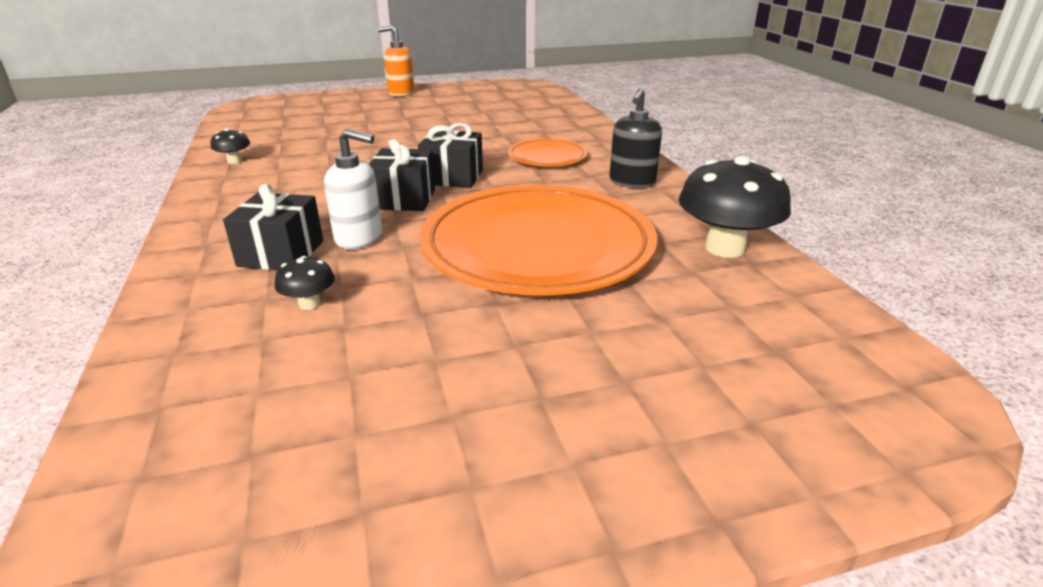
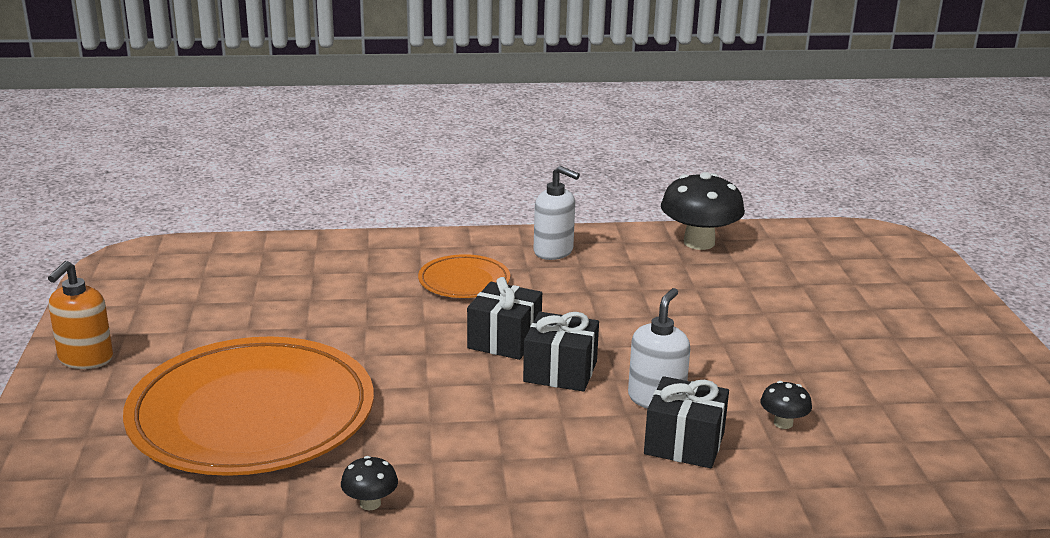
camera: 80 degrees left, 5 degrees down
(537, 247) = (688, 313): orange plate -> orange plate (252, 415)
(632, 182) = (553, 251): black soap dispenser -> white soap dispenser

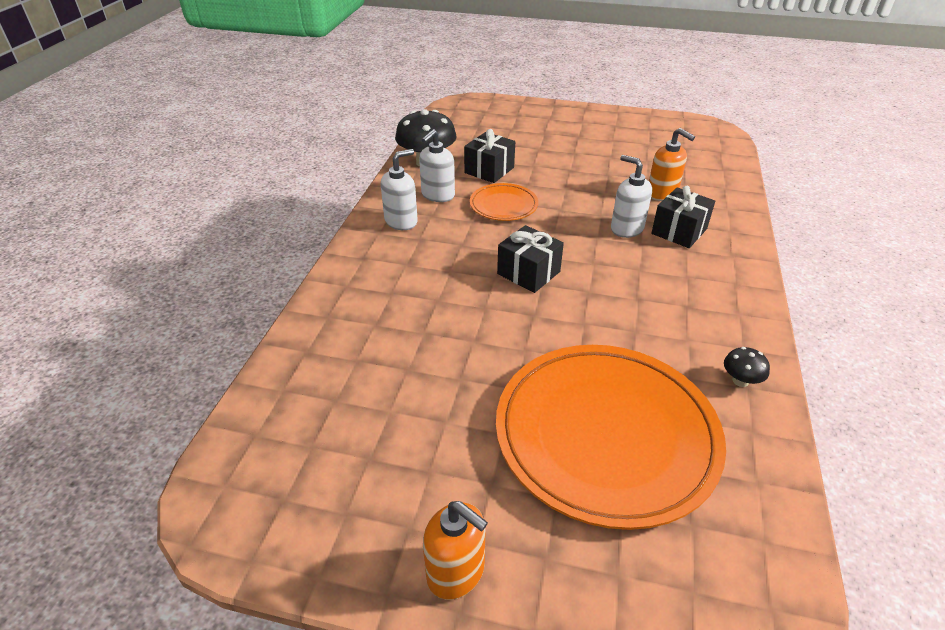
camera: 70 degrees left, 15 degrees up
(464, 281) = (425, 274): orange plate -> orange plate (503, 205)
(560, 371) = (582, 258): black gift -> black gift (489, 170)
(627, 262) = (437, 195): none -> white soap dispenser
(783, 423) = (662, 194): black mushroom -> orange soap dispenser

